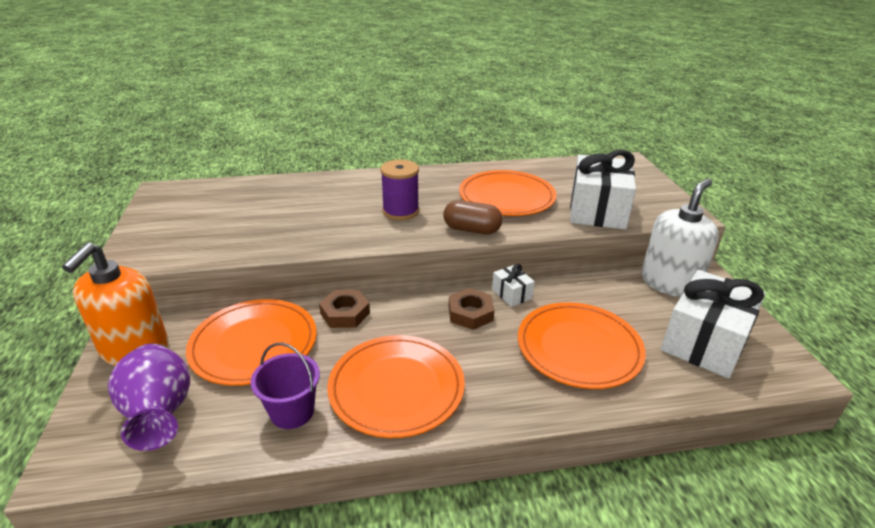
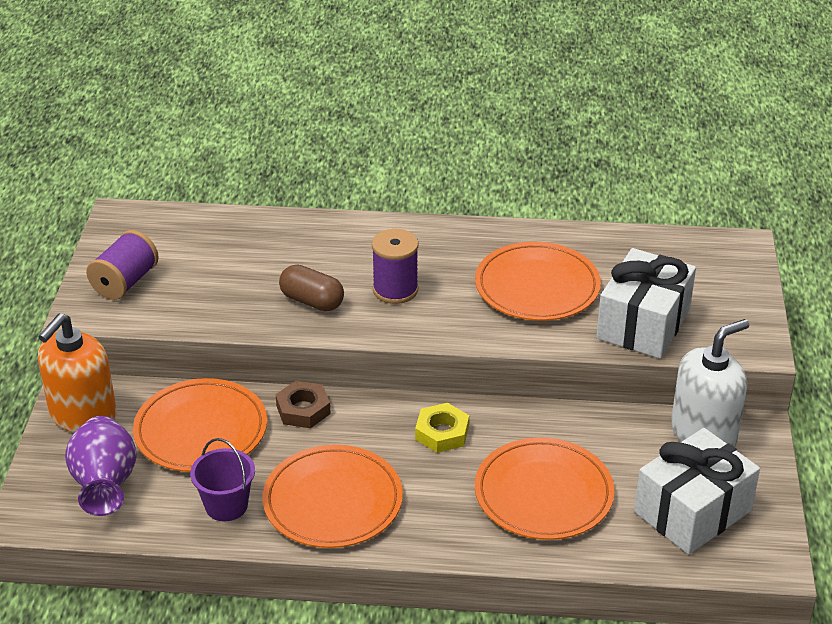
camera: 15 degrees right, 5 degrees up
(168, 232) = (125, 282): none -> purple spool
(470, 313) = (442, 433): brown nut -> yellow nut
(472, 230) = (470, 330): brown capsule -> brown capsule (312, 301)
(512, 294) = (501, 416): white gift -> none

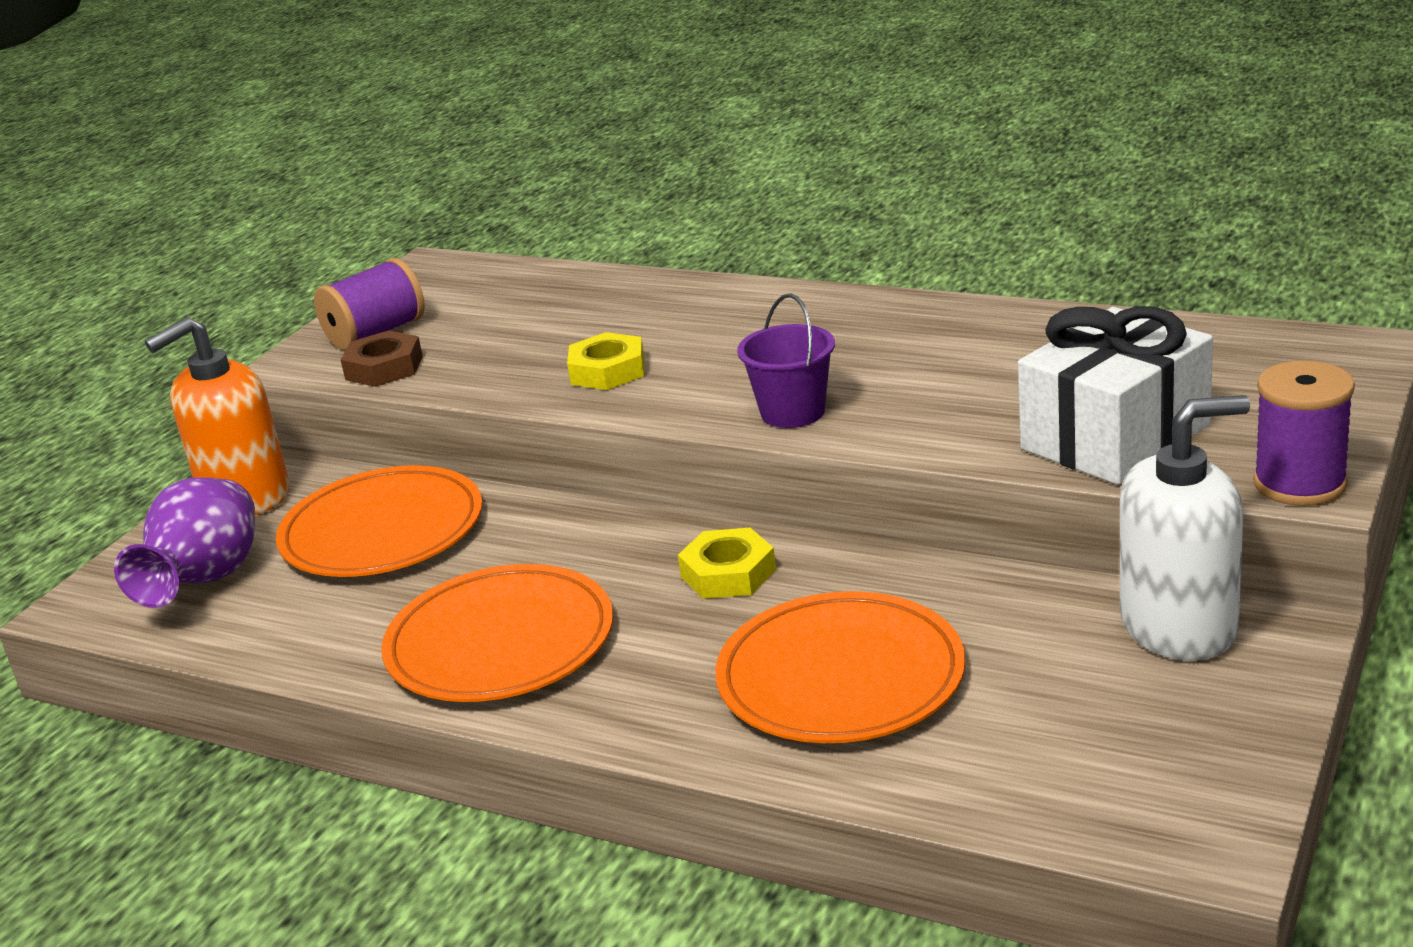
camera: 25 degrees right, 10 degrees down
(226, 505) = (345, 627): purple bucket -> purple bucket (792, 412)
(303, 409) = (541, 521): brown nut -> brown nut (384, 368)
(312, 301) = (608, 371): brown capsule -> yellow nut
(395, 290) = (739, 366): purple spool -> purple spool (1299, 484)
(537, 286) = (963, 377): orange plate -> none
(693, 511) = (1095, 740): white gift -> none

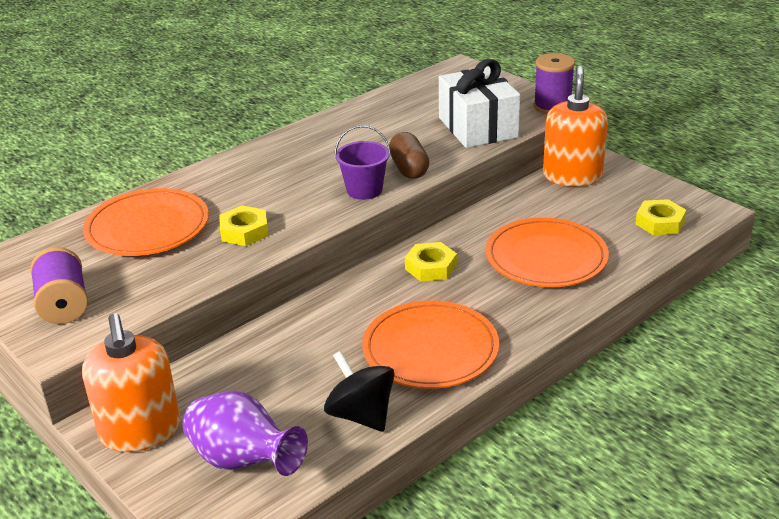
camera: 70 degrees left, 5 degrees up
(323, 634) = (361, 415): none -> black spinning top
(382, 530) = (259, 375): orange plate -> orange plate (147, 227)
(384, 368) = (125, 308): brown nut -> none
(895, 424) = (409, 169): none -> brown capsule
(1087, 782) = (659, 222): none -> yellow nut
(1179, 626) = (572, 176): white soap dispenser -> orange soap dispenser

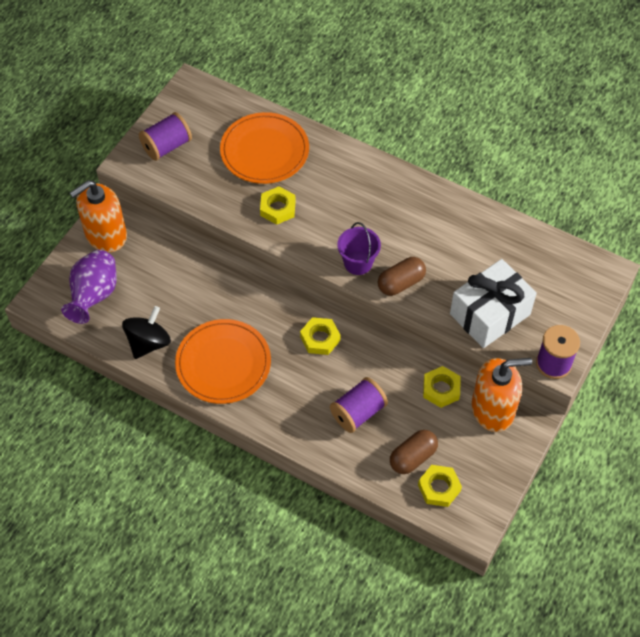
camera: 70 degrees right, 25 degrees up
(535, 200) = (441, 389): none -> yellow nut
(546, 257) = (358, 412): orange plate -> purple spool
(617, 232) = (413, 457): none -> brown capsule

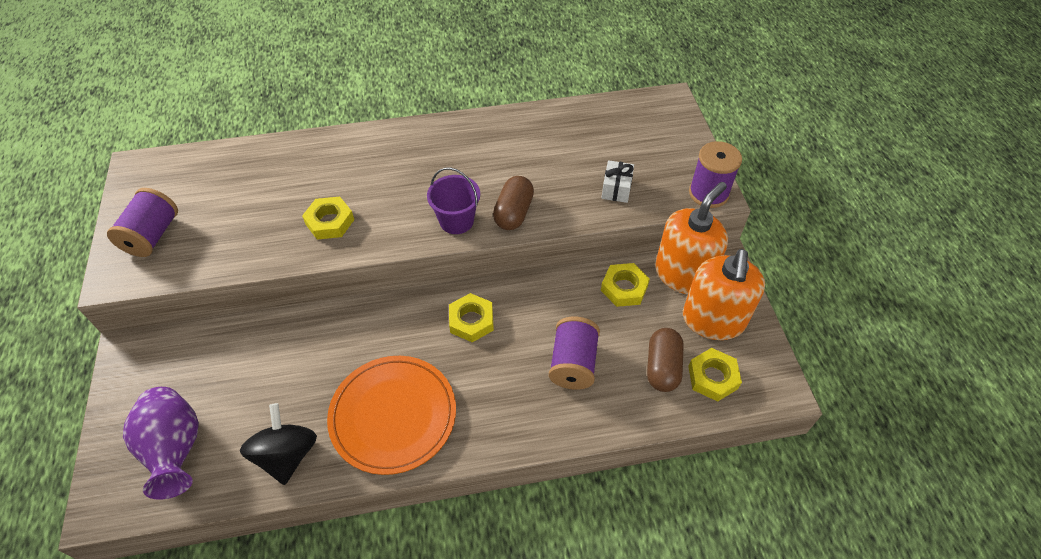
camera: 40 degrees left, 5 degrees down
(105, 235) = (141, 374): orange soap dispenser -> orange soap dispenser (713, 320)
(264, 151) = (270, 180): orange plate -> none
(489, 314) = (616, 189): white gift -> white gift, size x0.45

